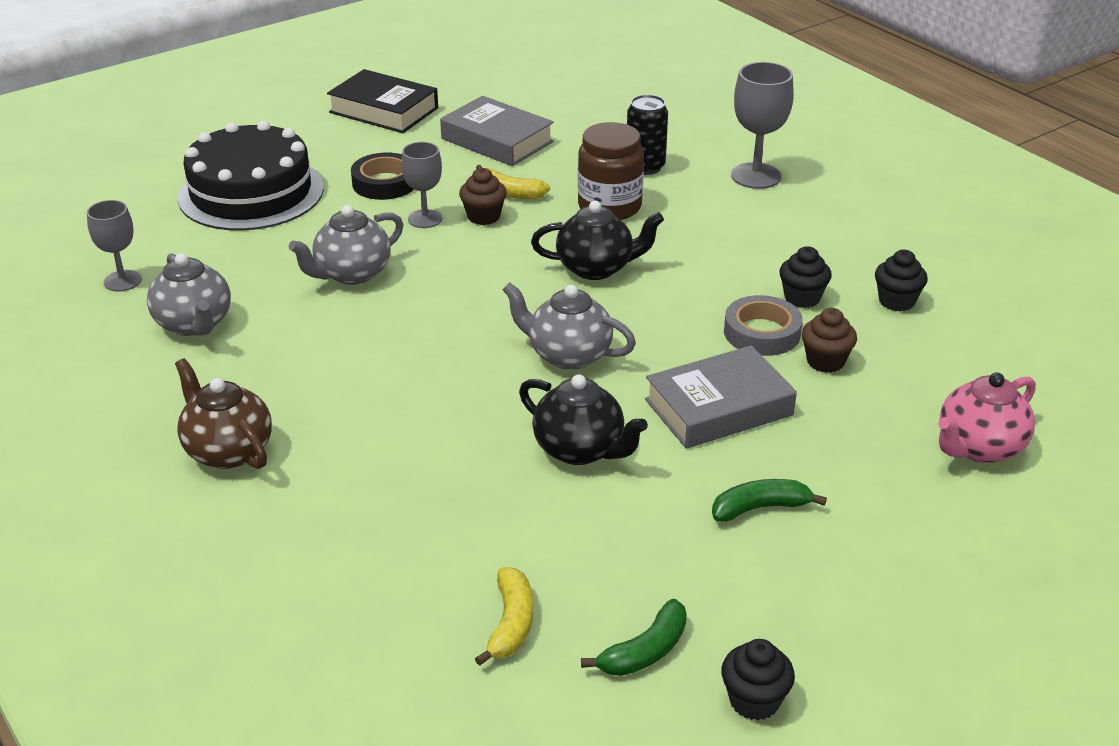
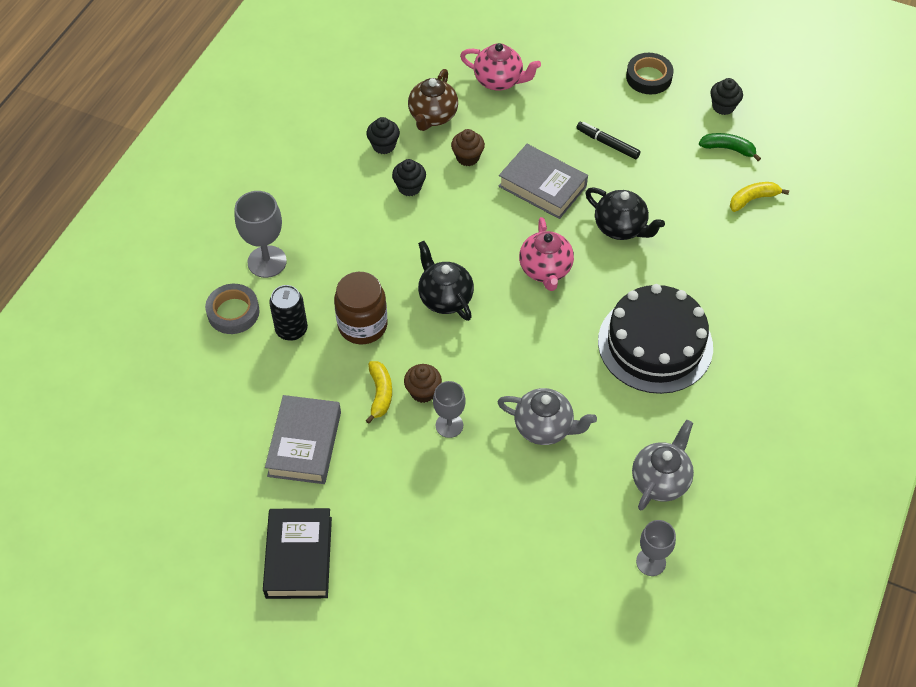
camera: 120 degrees left, 20 degrees up
(228, 451) = (746, 379): brown teapot -> brown teapot (432, 116)
(251, 193) = (488, 564): black cake -> black cake (655, 344)
(384, 183) = (416, 481): black tape -> black tape (649, 77)
(568, 355) = (545, 270): grey teapot -> pink teapot
(580, 449) = (621, 227): black teapot -> black teapot turned 120 degrees clockwise
(760, 508) = (607, 143): green banana -> black marker
(762, 333) = (459, 193): grey tape -> grey tape (233, 312)

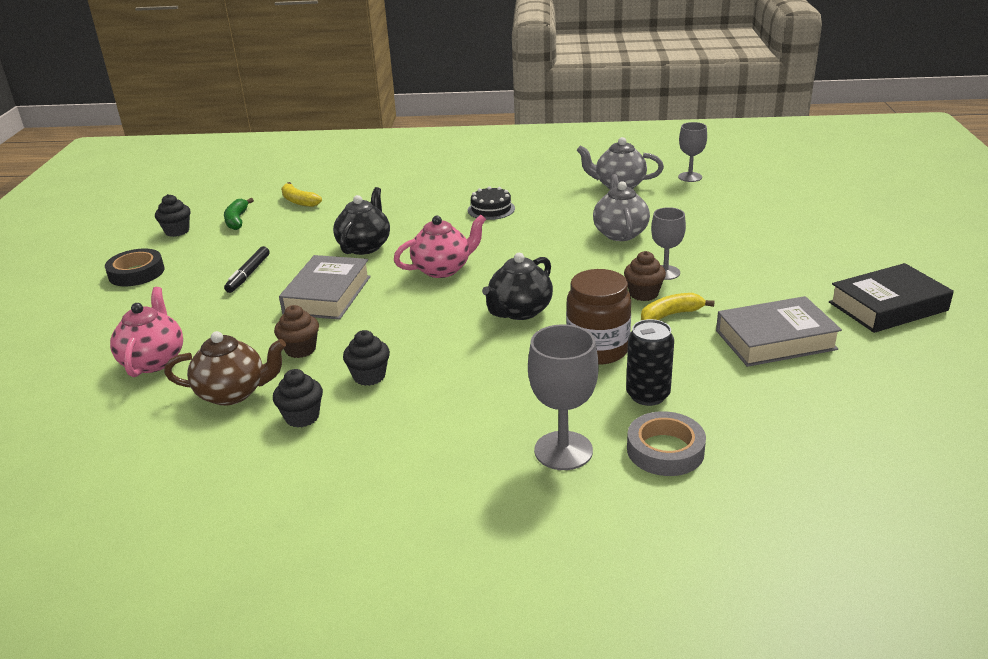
camera: 110 degrees left, 25 degrees down
(655, 344) = (491, 209): black cake -> black cake, size x0.45

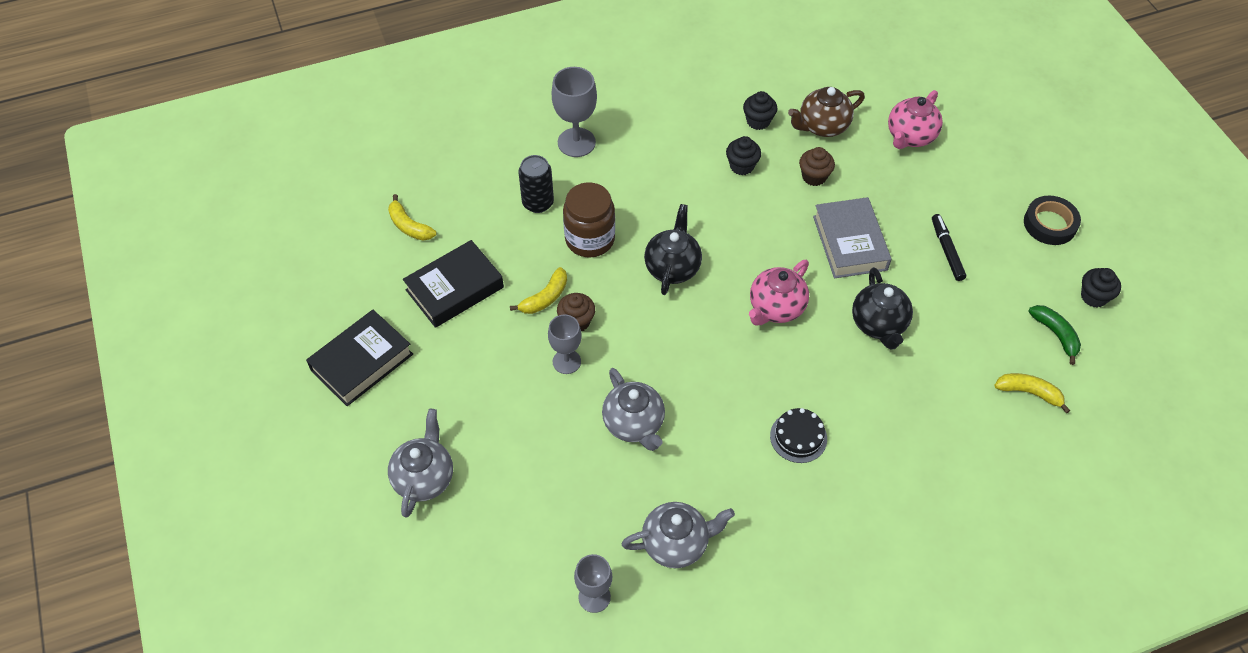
camera: 155 degrees right, 25 degrees up
(153, 361) = (910, 136): pink teapot -> pink teapot turned 60 degrees clockwise
(665, 450) = (513, 160): grey tape -> none
(775, 340) = (455, 289): grey book -> black book
(818, 236) = (424, 478): none -> grey teapot
(833, 407) = (409, 226): none -> yellow banana

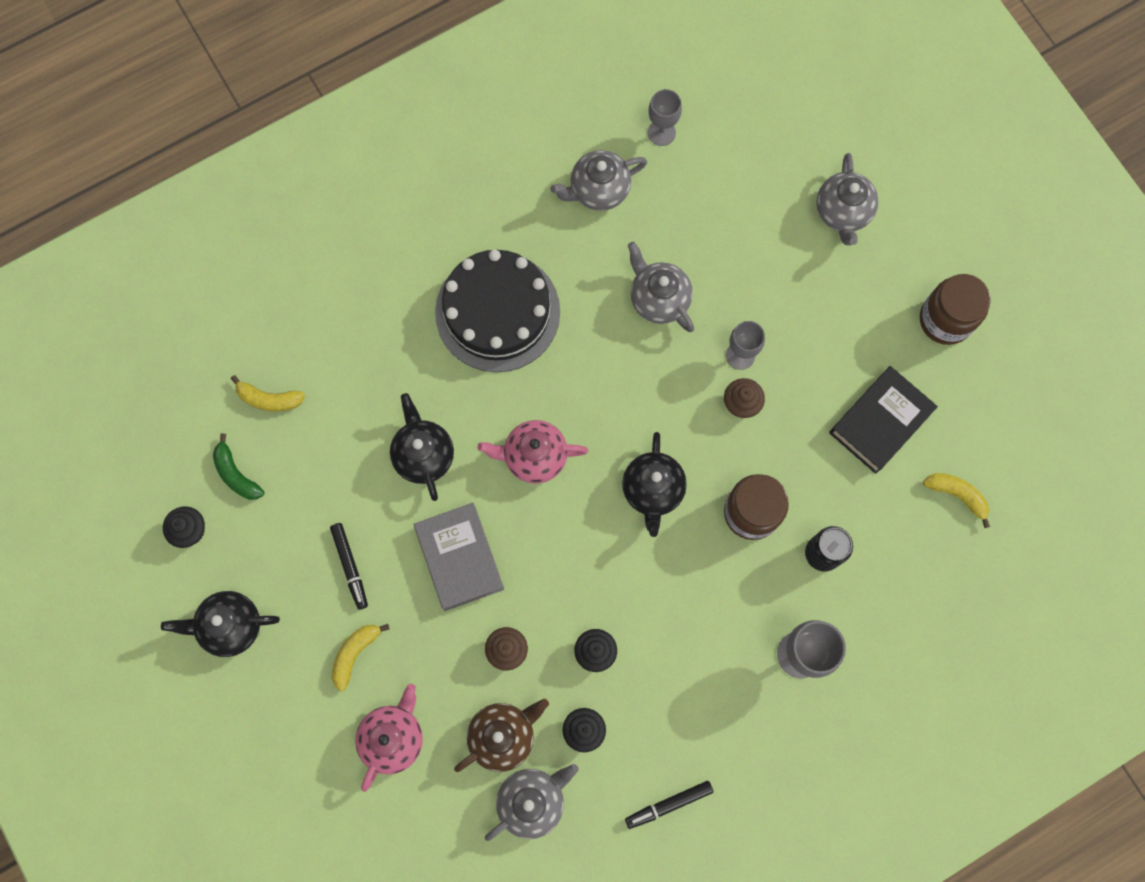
camera: 170 degrees right, 20 degrees up
(362, 362) = (945, 320): black book -> brown jar
(545, 298) = (781, 427): yellow banana -> yellow banana (355, 653)
(700, 73) = (668, 804): none -> black marker
(776, 308) = (534, 456): pink teapot -> pink teapot turned 120 degrees counterclockwise
(798, 437) = (497, 312): black cake -> black cake, size x2.23
(803, 87) = (532, 801): none -> grey teapot
(1049, 224) = (230, 626): black tape -> black teapot

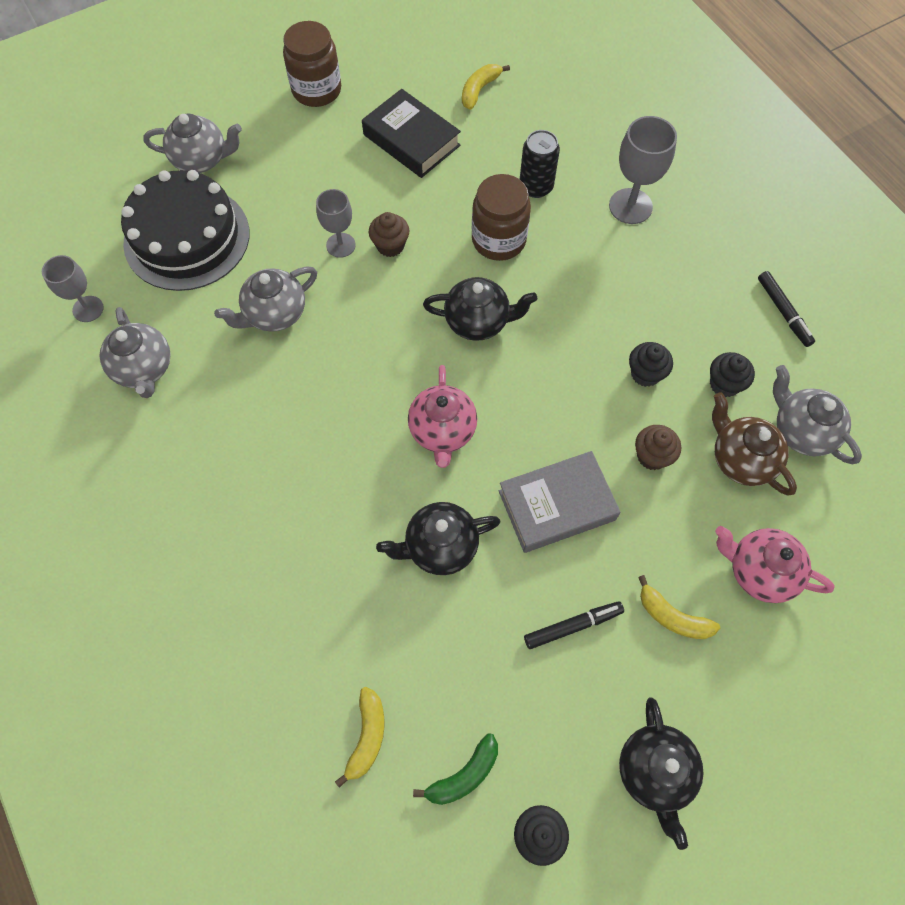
camera: 90 degrees left, 10 degrees down
(497, 312) = (275, 470): black cake -> black cake (187, 238)

